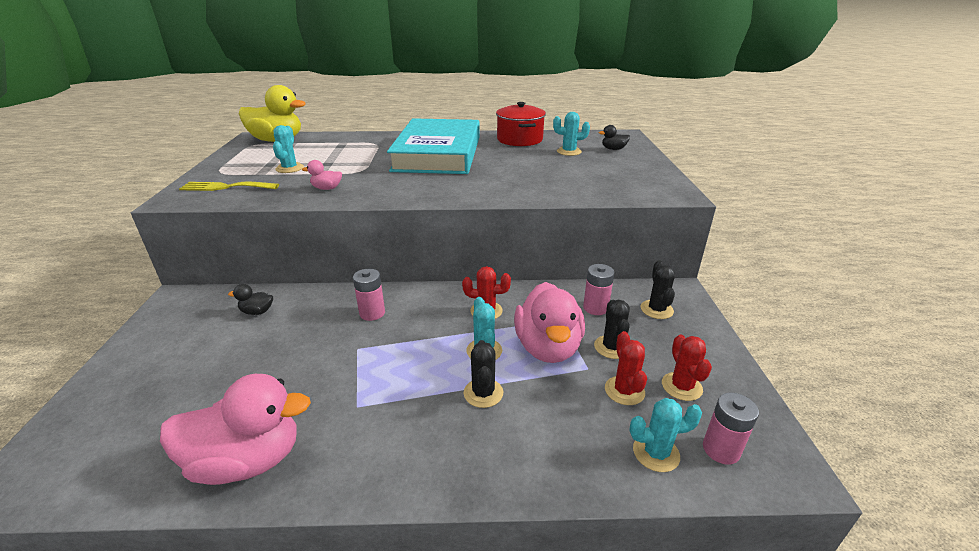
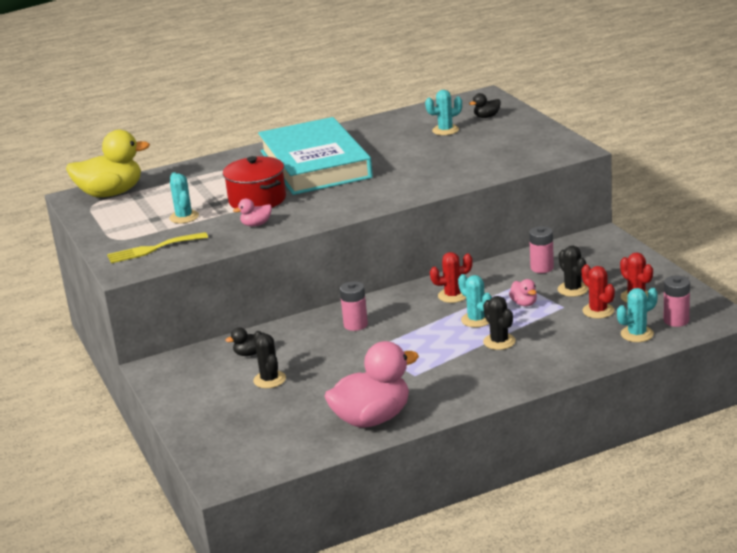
camera: 20 degrees left, 5 degrees down
(519, 139) = (381, 128): red pot -> red pot (257, 200)
(548, 347) = (524, 303): pink duck -> pink duck, size x0.43
(656, 309) = (592, 255): black cactus -> black cactus (269, 380)

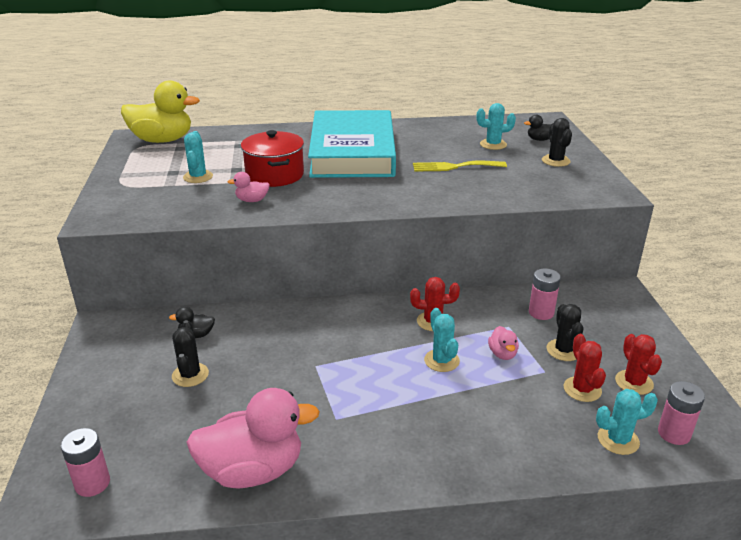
camera: 15 degrees right, 5 degrees up
(153, 249) = (141, 203): yellow fork -> yellow fork (454, 167)
(355, 325) = (317, 330): pink battery -> pink battery (92, 483)
(499, 342) = (451, 399): black cactus -> black cactus (555, 161)

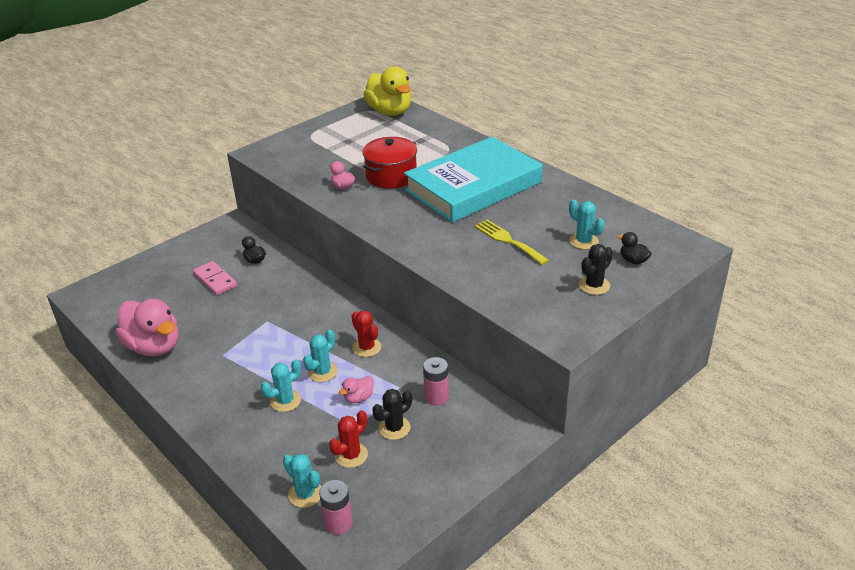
camera: 55 degrees right, 5 degrees up
(92, 483) = (106, 300): pink battery -> none
(190, 375) = (215, 280): black cactus -> pink domino
(198, 177) = (352, 152): turquoise cactus -> turquoise cactus (285, 401)
(634, 382) = (386, 481): red cactus -> none

